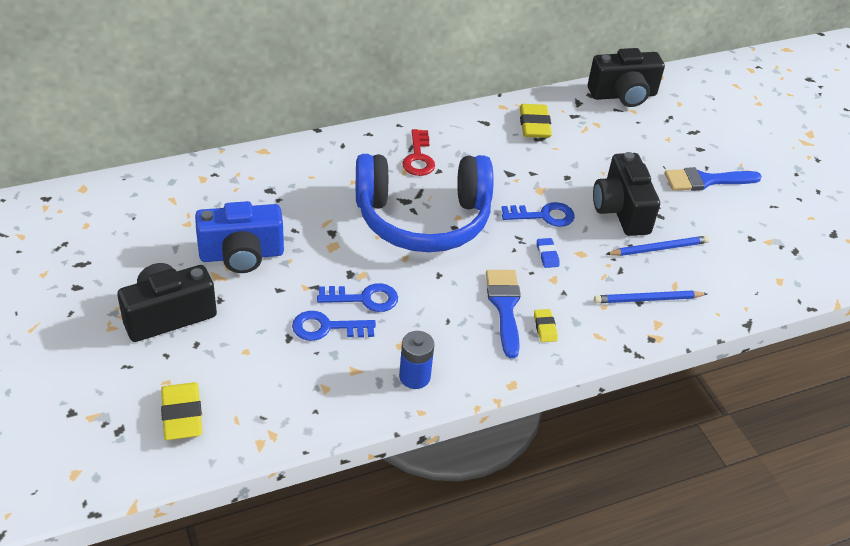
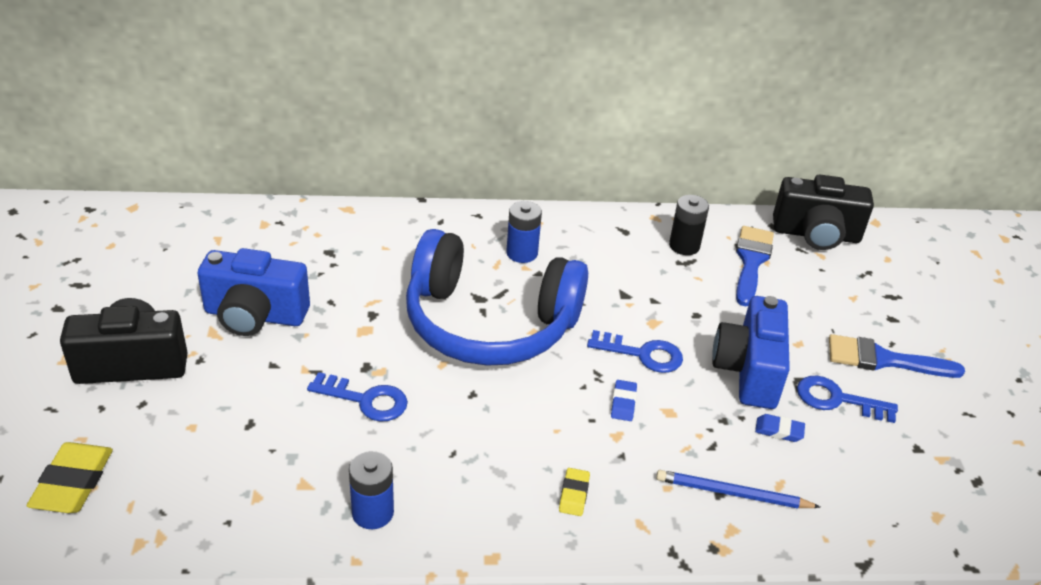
camera: 20 degrees right, 5 degrees down
(327, 328) = (301, 423): blue key -> blue key (837, 400)
(418, 157) = (522, 253): red key -> blue battery
(504, 306) = (535, 454): blue brush -> blue brush (751, 261)
(534, 125) = (684, 246): yellow eraser -> black battery
(621, 211) = (748, 371): black camera -> blue camera
(659, 248) = (779, 431): blue pencil -> blue eraser

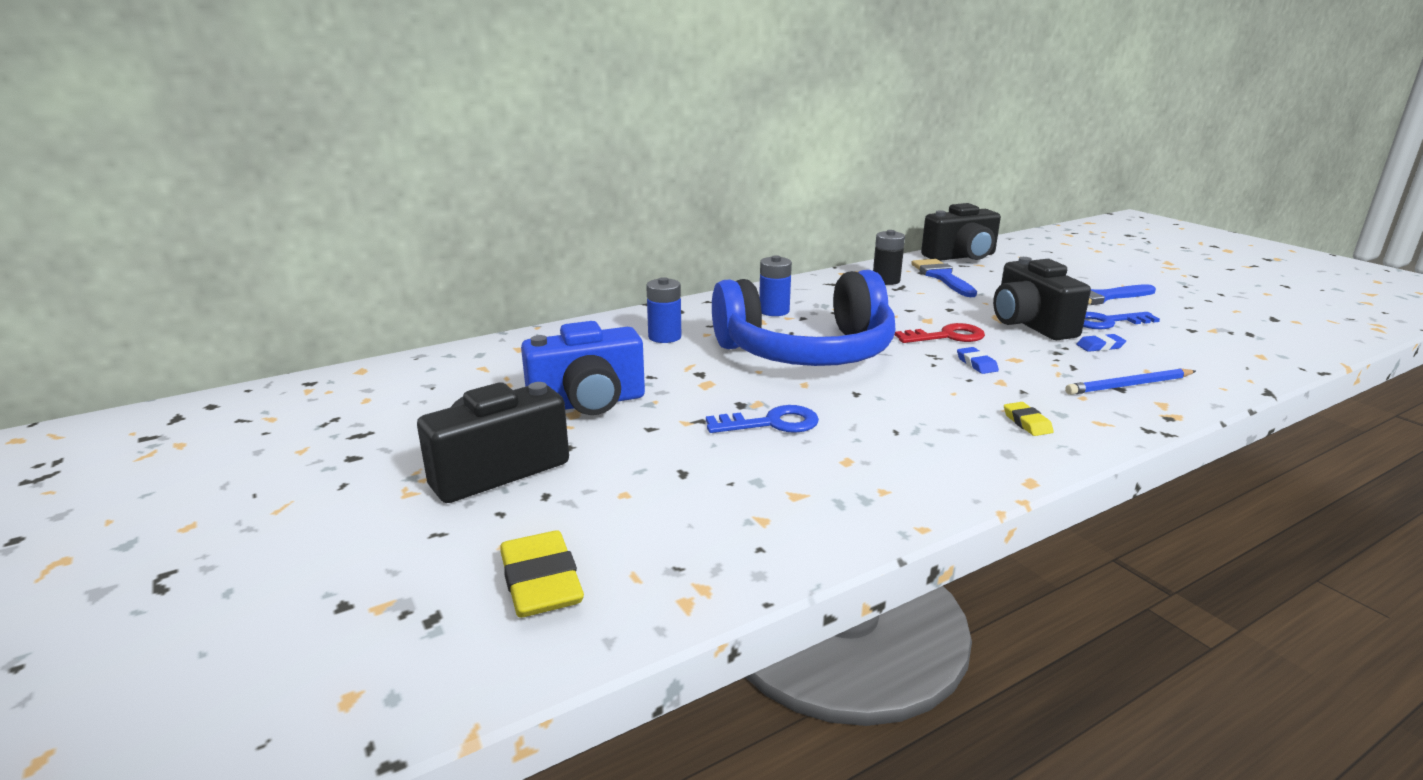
camera: 25 degrees left, 15 degrees down
(372, 512) = (888, 490): blue battery -> blue battery (664, 337)
(642, 354) = (947, 336): blue key -> red key
(748, 371) = (1030, 325): blue camera -> black camera

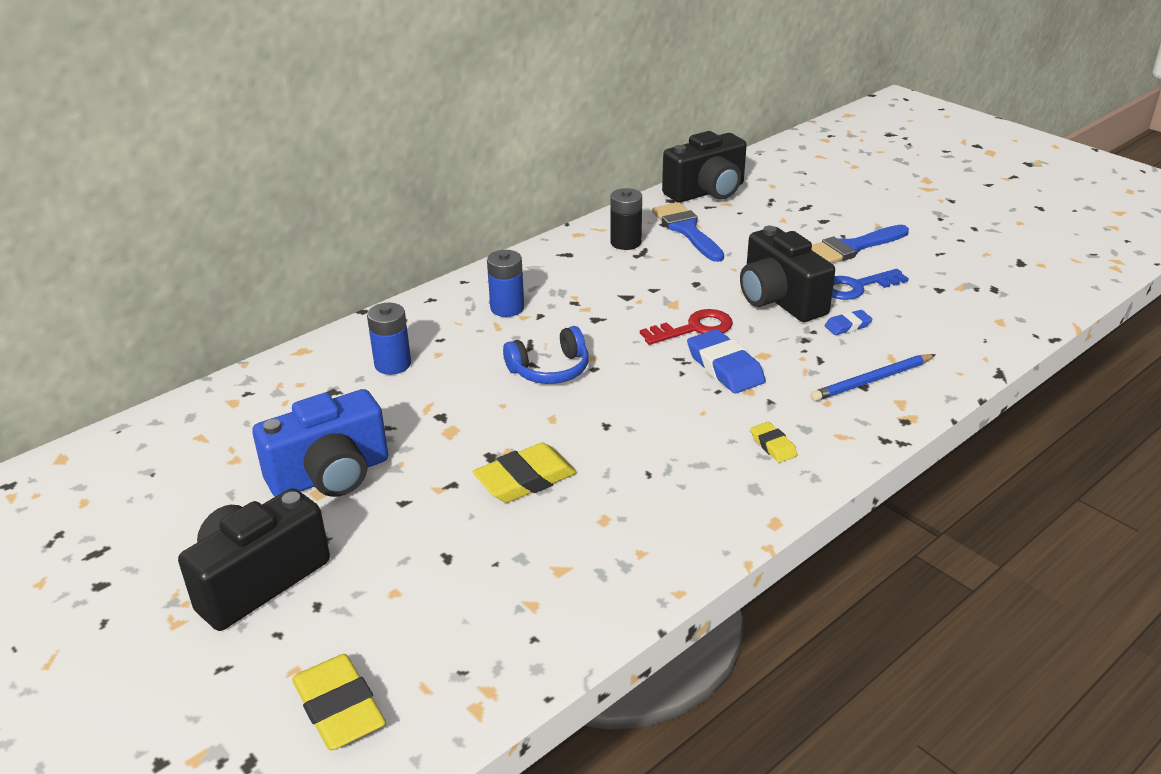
camera: 10 degrees left, 10 degrees up
(771, 423) = (525, 479): blue key -> yellow eraser
(807, 352) = (550, 370): blue headphones -> blue headphones, size x0.43
(976, 364) = (725, 367): blue eraser -> blue eraser, size x1.85

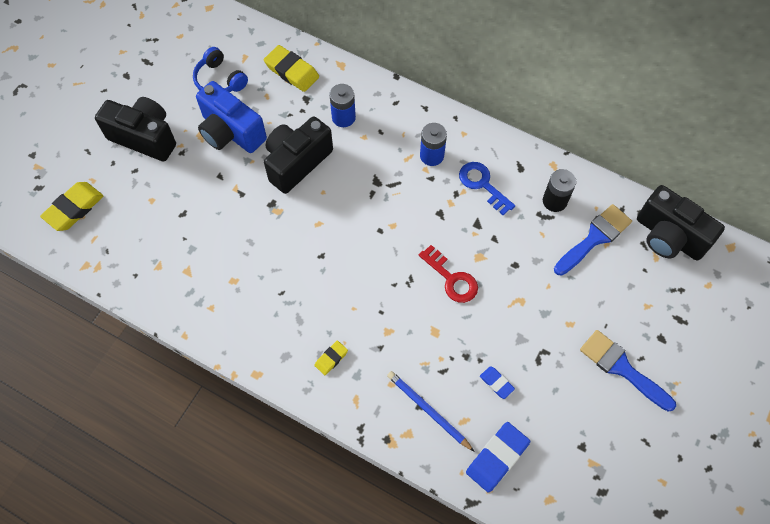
camera: 70 degrees right, 30 degrees up
(525, 479) = (256, 229): yellow eraser -> yellow eraser (292, 71)
(550, 370) = (369, 205): blue headphones -> blue headphones (219, 80)
(725, 367) = (410, 310): blue eraser -> blue eraser (497, 458)
(779, 300) = (514, 328): black camera -> black camera (297, 162)
(856, 287) = (558, 381): blue key -> blue key (482, 185)

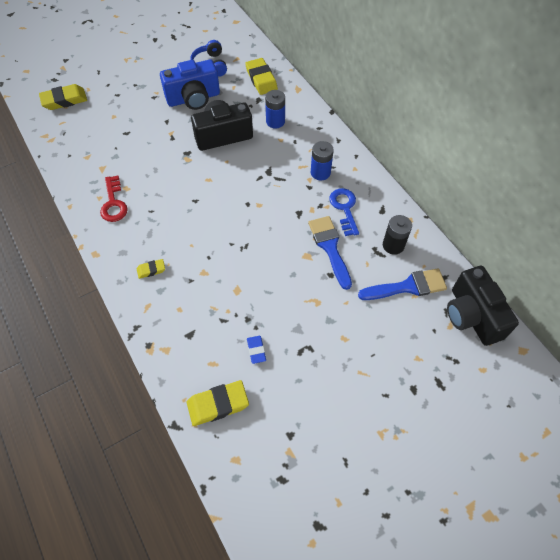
camera: 30 degrees right, 5 degrees down
(144, 137) = (138, 78): black camera -> none
(231, 132) = (193, 98): blue camera -> blue camera turned 90 degrees counterclockwise
(428, 410) = (192, 342): blue pencil -> none
(452, 279) = (275, 260): red key -> red key (113, 203)
(497, 458) = (218, 404): blue eraser -> yellow eraser
(622, 368) = (364, 393): blue brush -> blue brush (330, 247)

